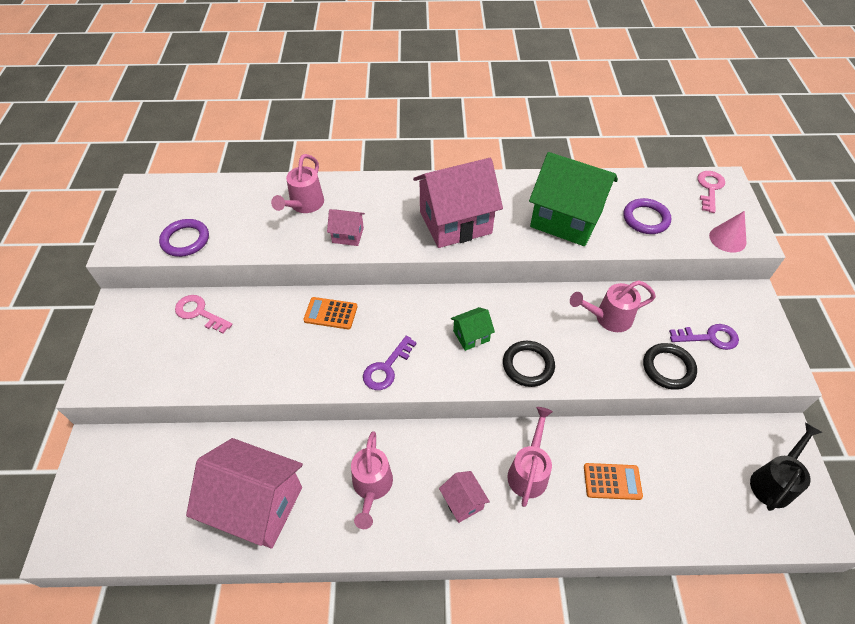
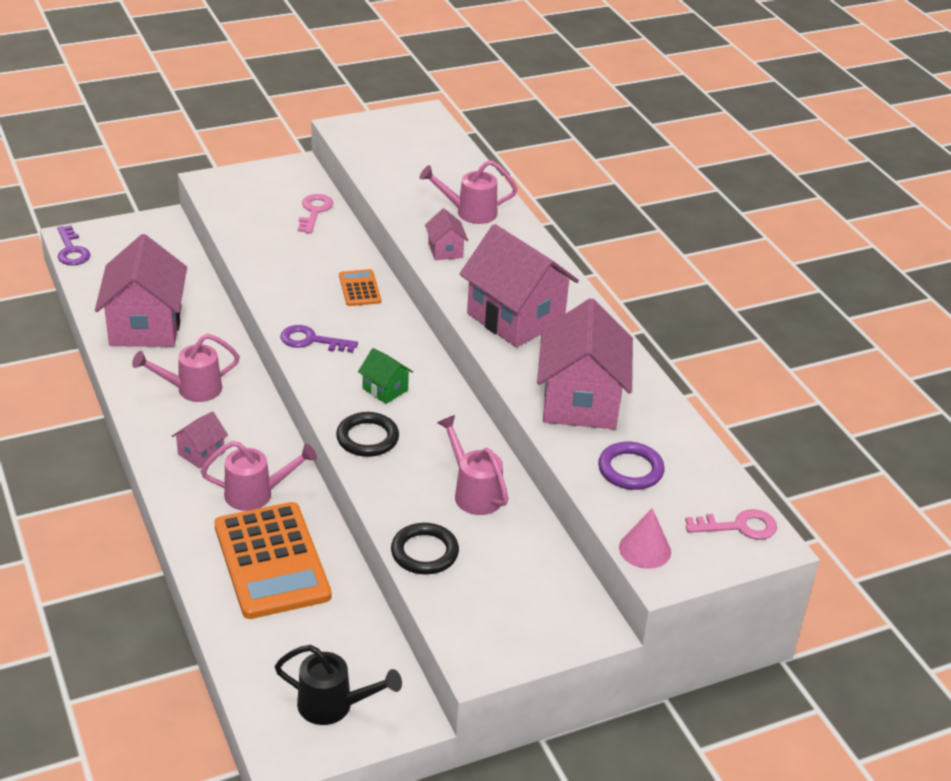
camera: 65 degrees right, 15 degrees down
(185, 240) = (374, 159): purple ring -> none
(566, 219) = (580, 401): green house -> pink house
(612, 481) = (272, 561): orange calculator -> orange calculator, size x2.13
(709, 337) = (494, 587): purple key -> purple key (71, 250)

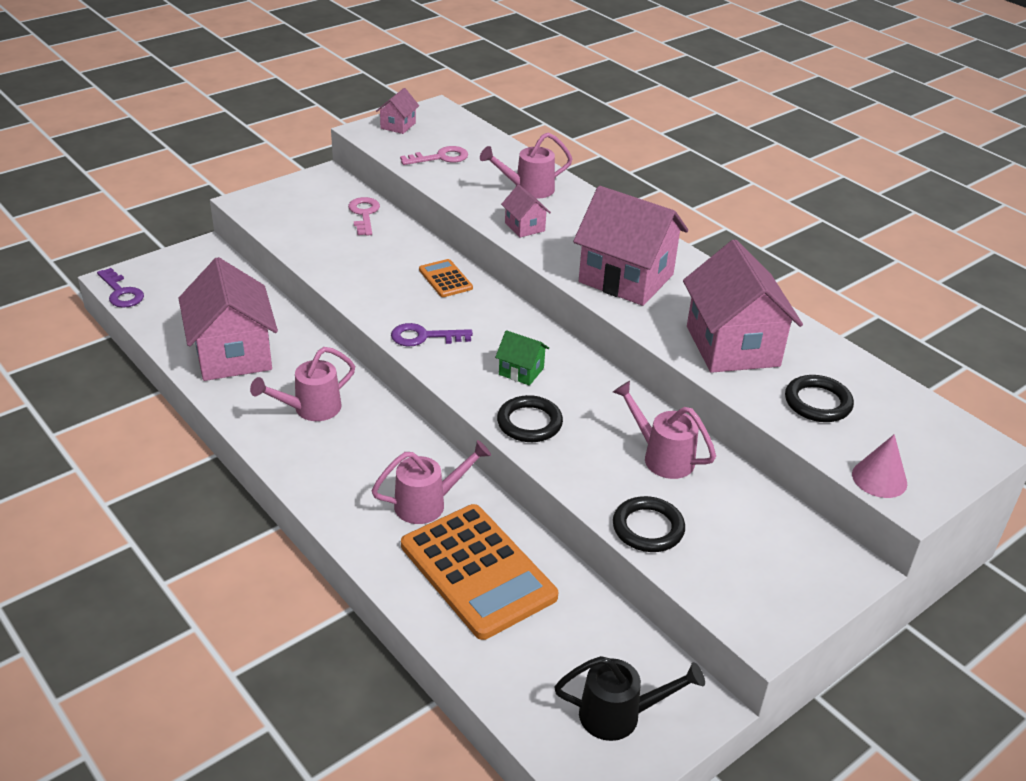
camera: 15 degrees left, 0 degrees up
(201, 453) = (350, 473): pink house -> pink house (398, 125)
(630, 470) = (817, 403): purple ring -> black ring
(739, 527) = (948, 438): pink key -> pink key (440, 157)

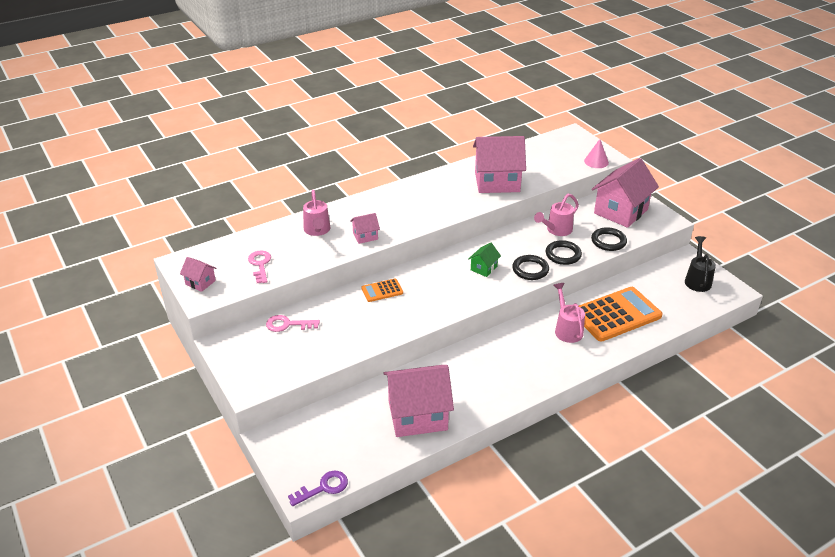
camera: 80 degrees left, 0 degrees up
(310, 409) = (481, 376): pink watering can -> none
(424, 337) = (446, 303): purple key -> none
(626, 278) = (430, 206): pink house -> pink house (621, 211)
(817, 403) = (543, 166): black ring -> black ring (563, 255)

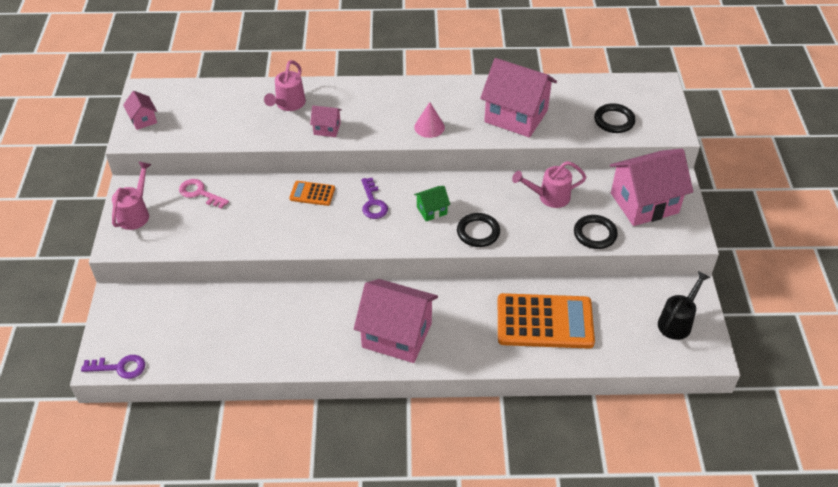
camera: 30 degrees right, 10 degrees up
(260, 265) = (207, 122): pink key -> none
(417, 415) = (254, 338): pink house -> pink house (396, 335)
(435, 279) = (373, 203): none -> purple key
(563, 255) = (529, 229): black ring -> black ring (614, 121)
(567, 329) = (477, 314): pink watering can -> pink watering can (136, 213)
(596, 161) = (653, 131): pink cone -> pink cone (429, 127)

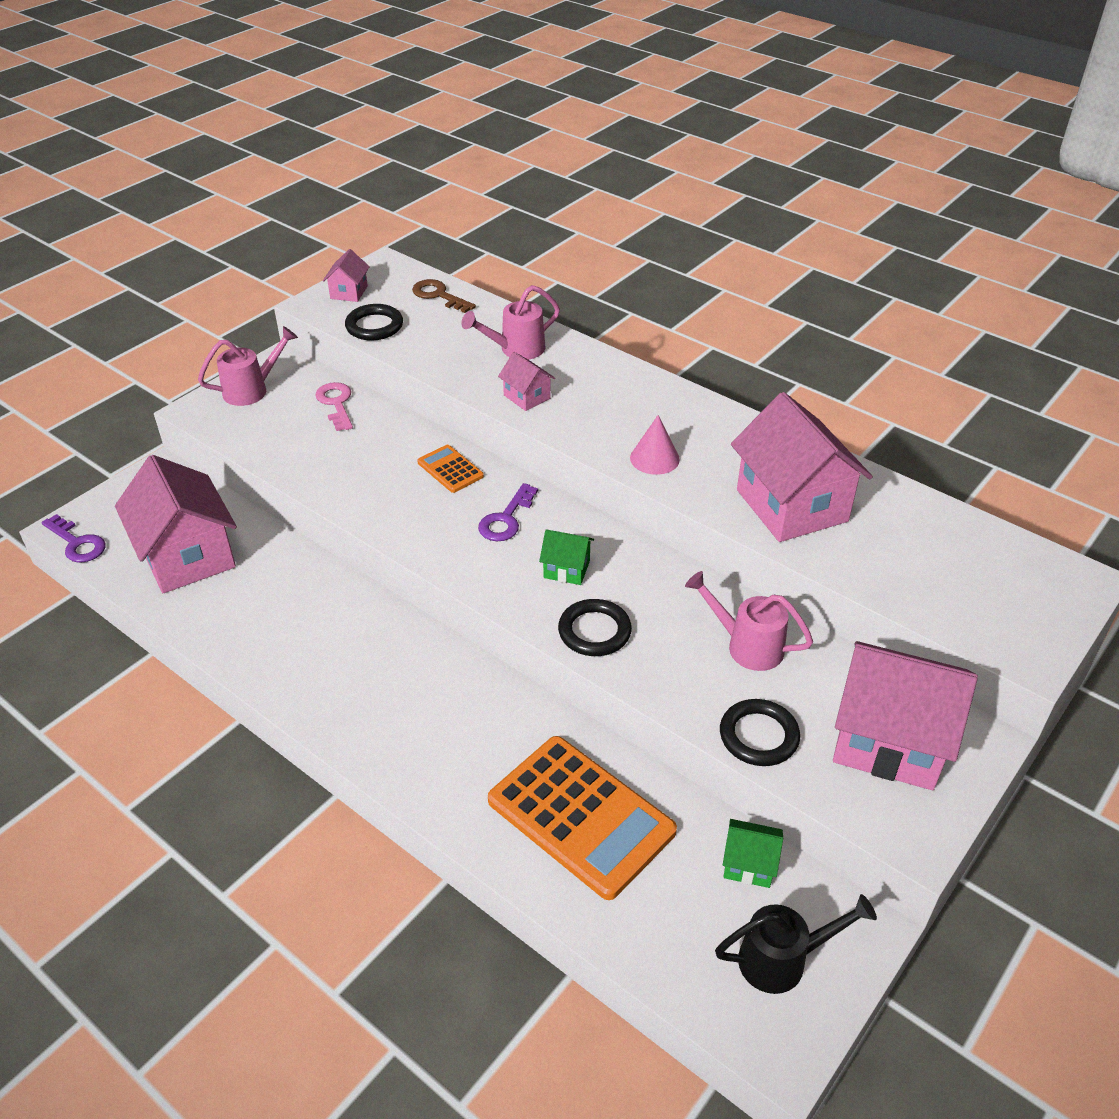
camera: 40 degrees right, 5 degrees down
(202, 94) = (439, 295): none -> brown key
(396, 335) = (378, 701): pink house -> pink house (187, 556)
(614, 121) = (940, 589): black ring -> black ring (374, 326)
(629, 294) = (749, 864): none -> green house

